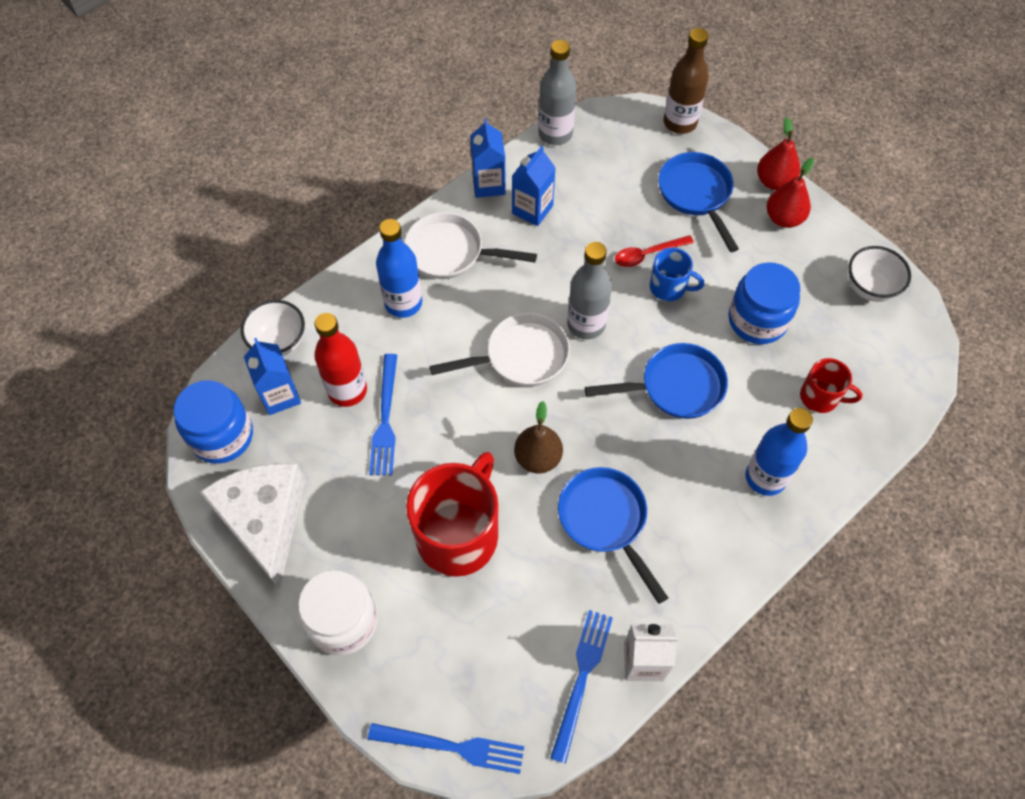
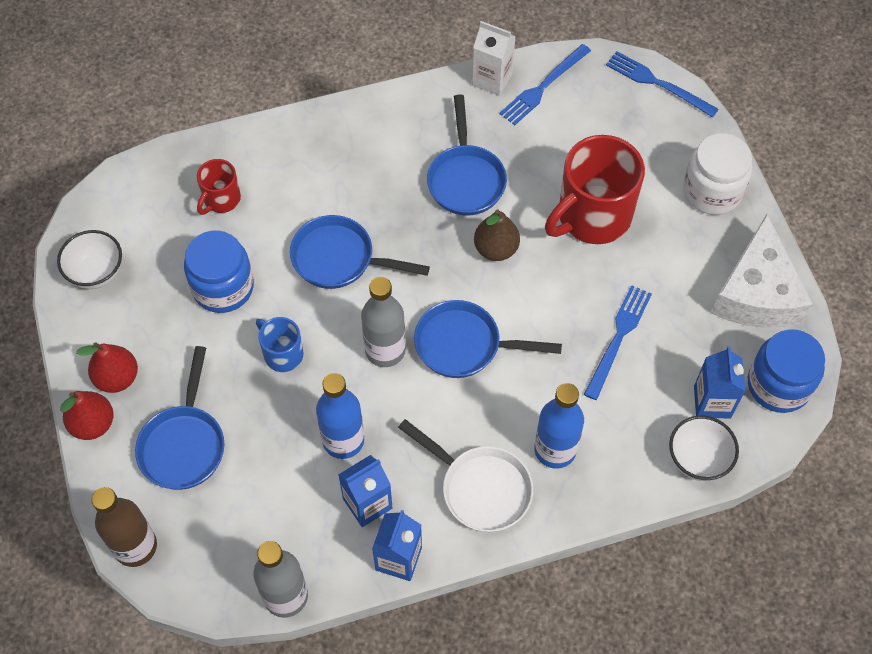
camera: 155 degrees left, 0 degrees up
(347, 390) = (644, 380): red bottle -> none
(520, 356) = (464, 345): white pan -> blue pan
(647, 254) = (280, 398): red spoon -> none
(765, 477) = (315, 159): blue bottle -> blue bottle (343, 440)
(820, 397) = (221, 199): red mug -> red mug turned 105 degrees counterclockwise

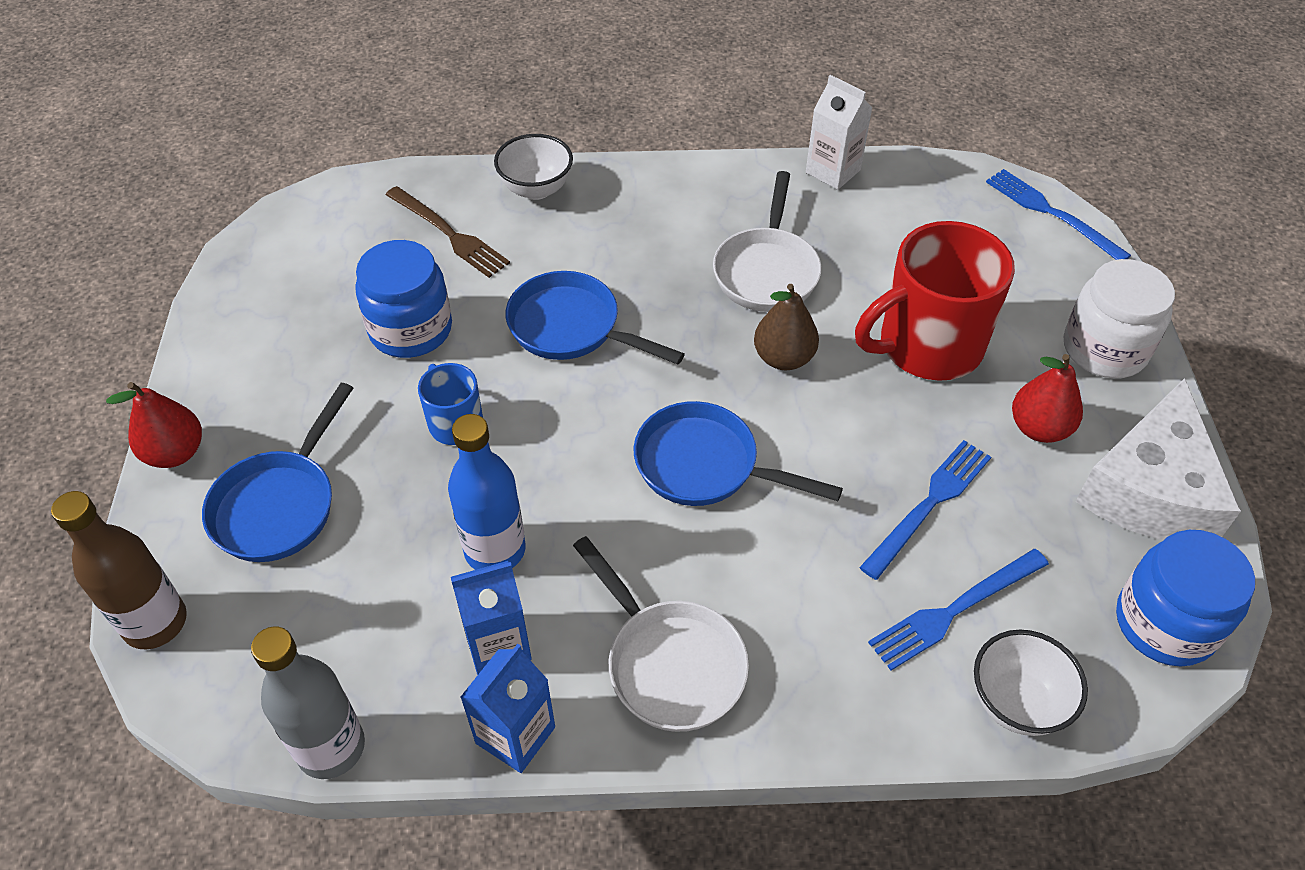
camera: 15 degrees right, 10 degrees down
(96, 273) = (263, 282): white bowl -> white bowl (536, 189)
(117, 378) = (232, 405): red pear -> red pear (1039, 428)
(221, 199) = (449, 234): red mug -> brown fork
(385, 350) = (593, 448): grey bottle -> none
(466, 179) = (767, 271): blue pan -> white pan
(543, 86) = (897, 190): blue fork -> blue fork (954, 610)
(555, 450) = (796, 635): blue bottle -> none
(712, 402) = (1055, 624): blue carton -> none

